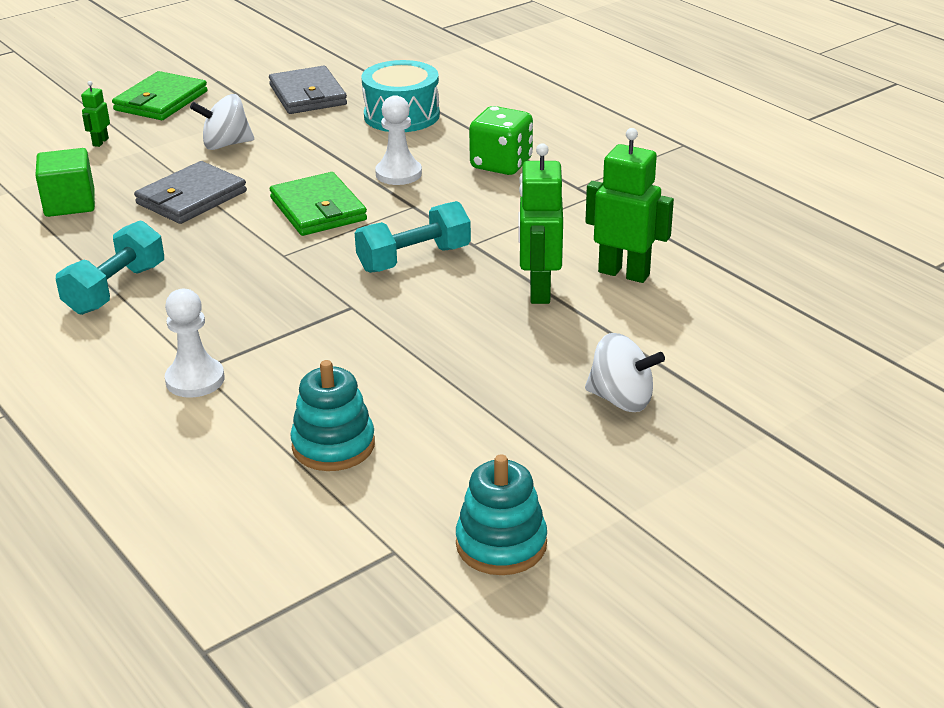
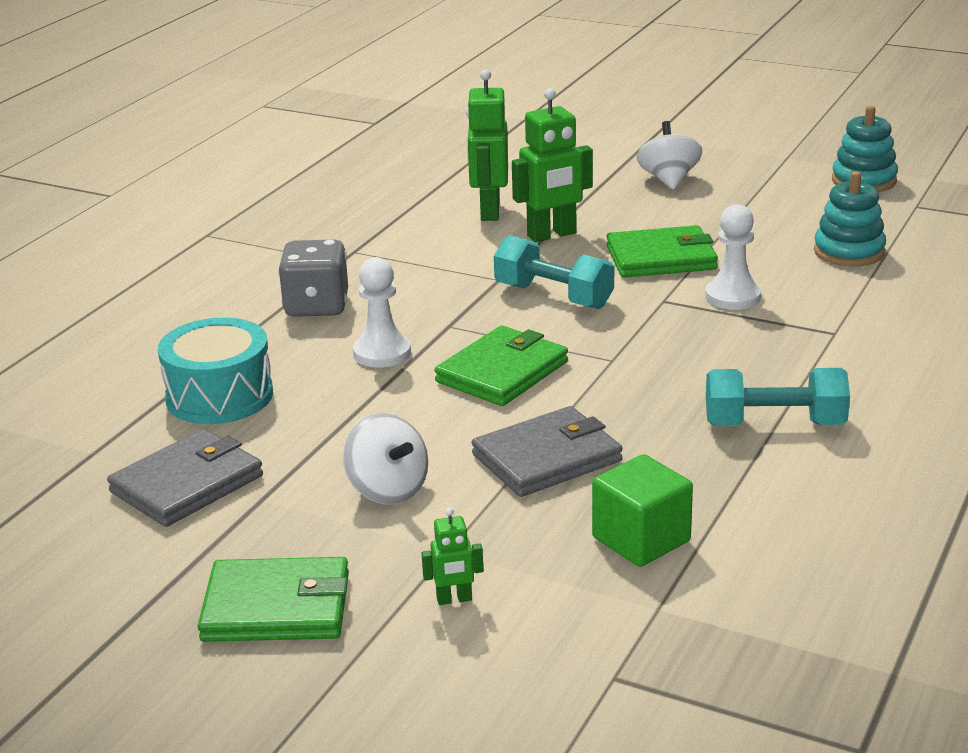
camera: 115 degrees left, 5 degrees down
(191, 198) = (547, 458): grey wallet -> grey wallet turned 45 degrees counterclockwise
(195, 380) = (851, 328): white pawn -> white pawn (733, 297)
(433, 332) = (661, 258): none -> green wallet
(501, 164) = (316, 306): green dice -> grey dice

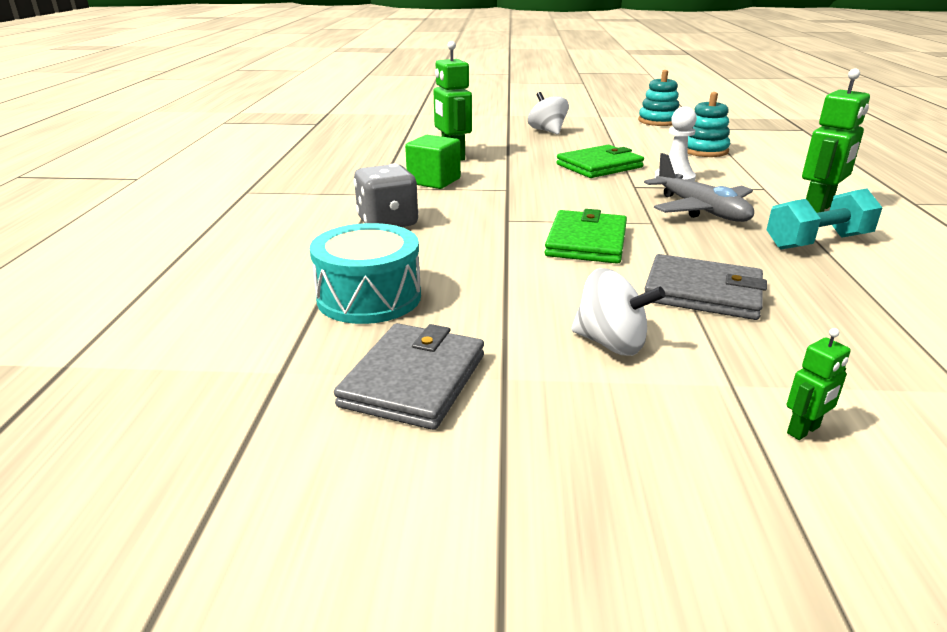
camera: 25 degrees left, 0 degrees up
(277, 607) = (650, 489): green wallet -> none
(382, 353) = (477, 244): white pawn -> none
(547, 458) = (703, 292): grey wallet -> grey wallet turned 75 degrees clockwise
(552, 235) = (512, 163): green robot -> green robot (818, 209)
(554, 296) = (559, 193): turquoise dumbbell -> none
(641, 539) = (864, 338): green cube -> green cube (434, 181)
(697, 352) = (701, 210): none -> grey plane

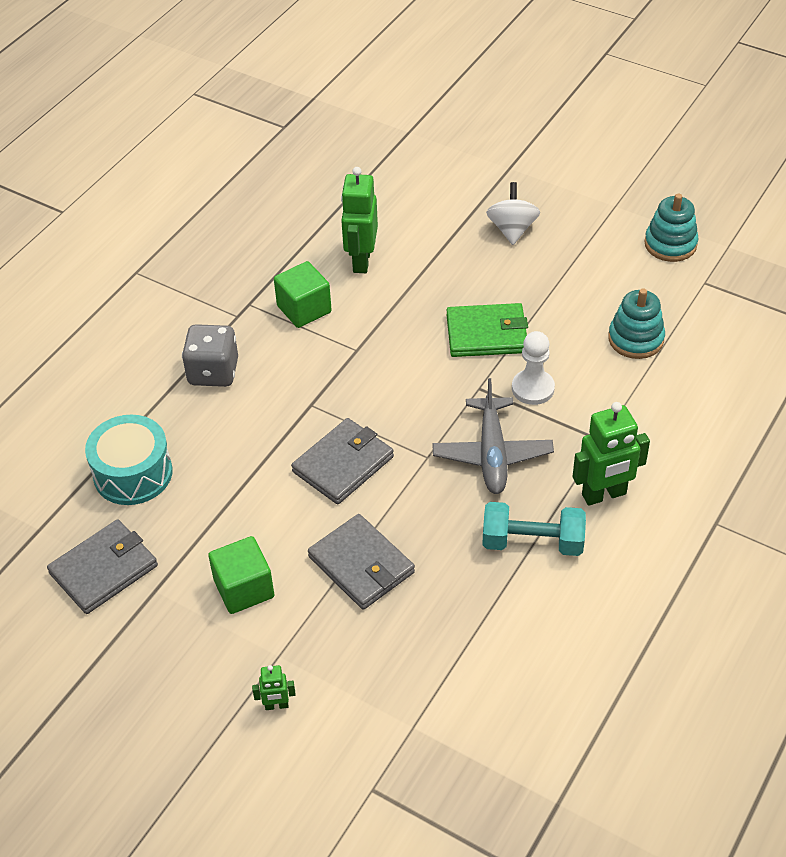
camera: 30 degrees right, 20 degrees up
(586, 241) = (343, 464): green wallet -> grey wallet
(611, 343) = (244, 588): white spinning top -> green cube

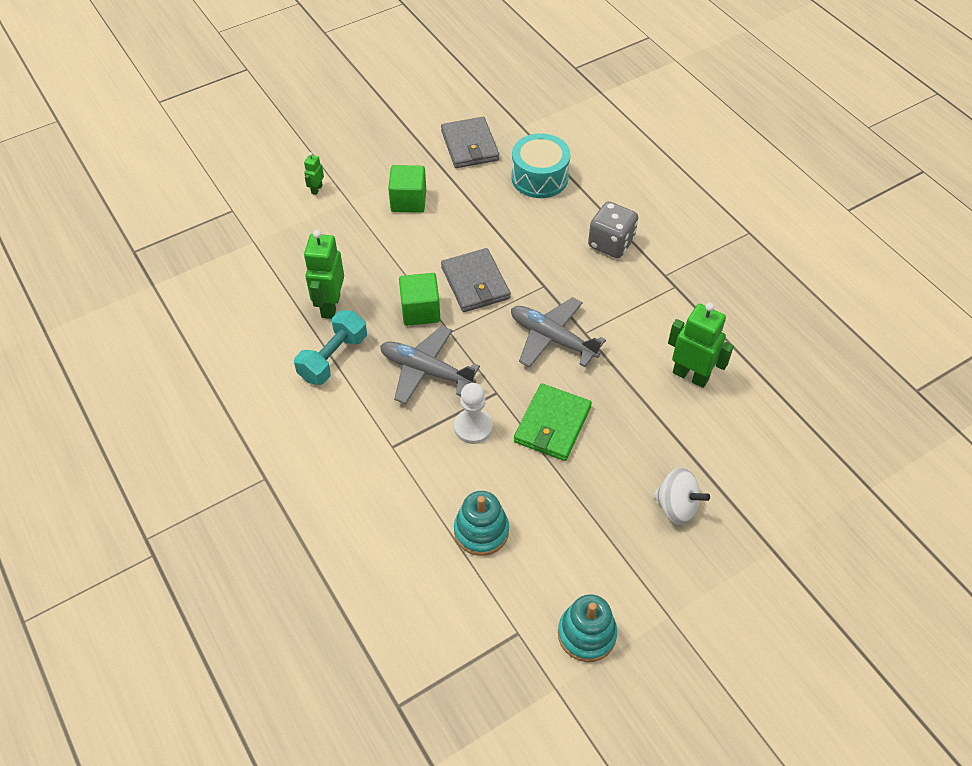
camera: 115 degrees right, 5 degrees up
(304, 309) = (650, 317): green cube -> green cube (420, 311)
(361, 565) = (384, 261): grey wallet -> none
(381, 371) = (552, 338): none -> grey plane
(604, 495) = (341, 421): green robot -> green robot (330, 306)

